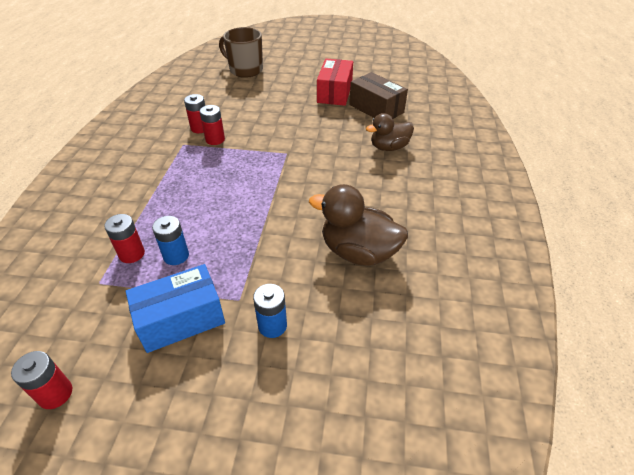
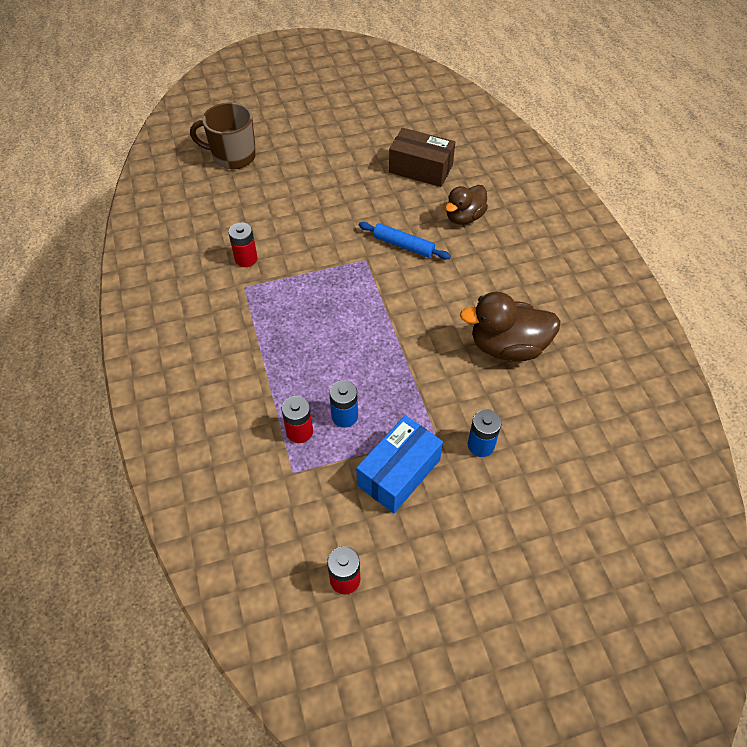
camera: 25 degrees left, 10 degrees up
(215, 139) = (275, 268): red battery -> none
(323, 152) = (403, 245): none -> blue rolling pin
(334, 93) = (362, 160): red box -> none

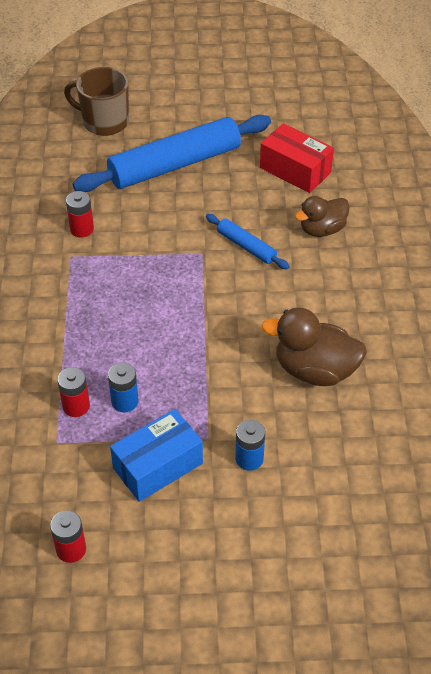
camera: 15 degrees right, 5 degrees down
(311, 183) = (174, 164): none -> blue rolling pin
(420, 169) = (295, 170): brown box -> red box

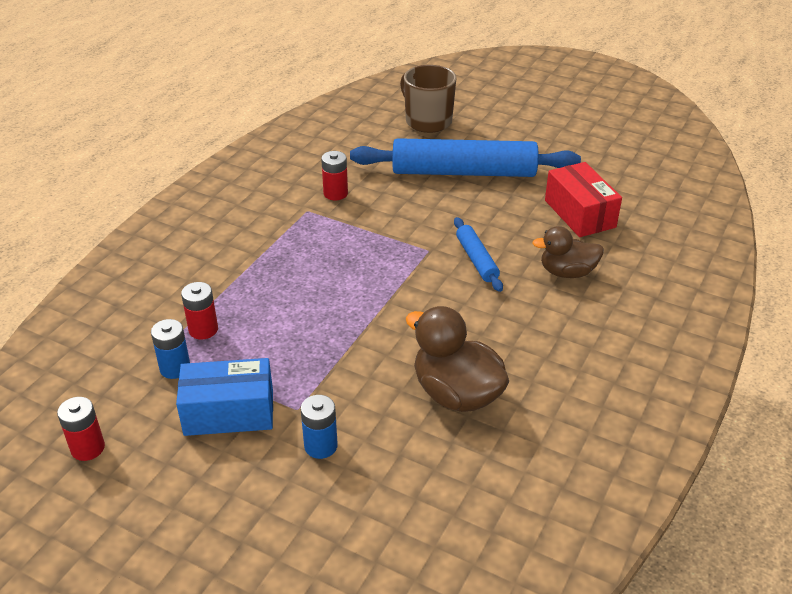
camera: 30 degrees right, 10 degrees down
(125, 401) = (249, 344): blue battery -> blue battery (175, 368)

